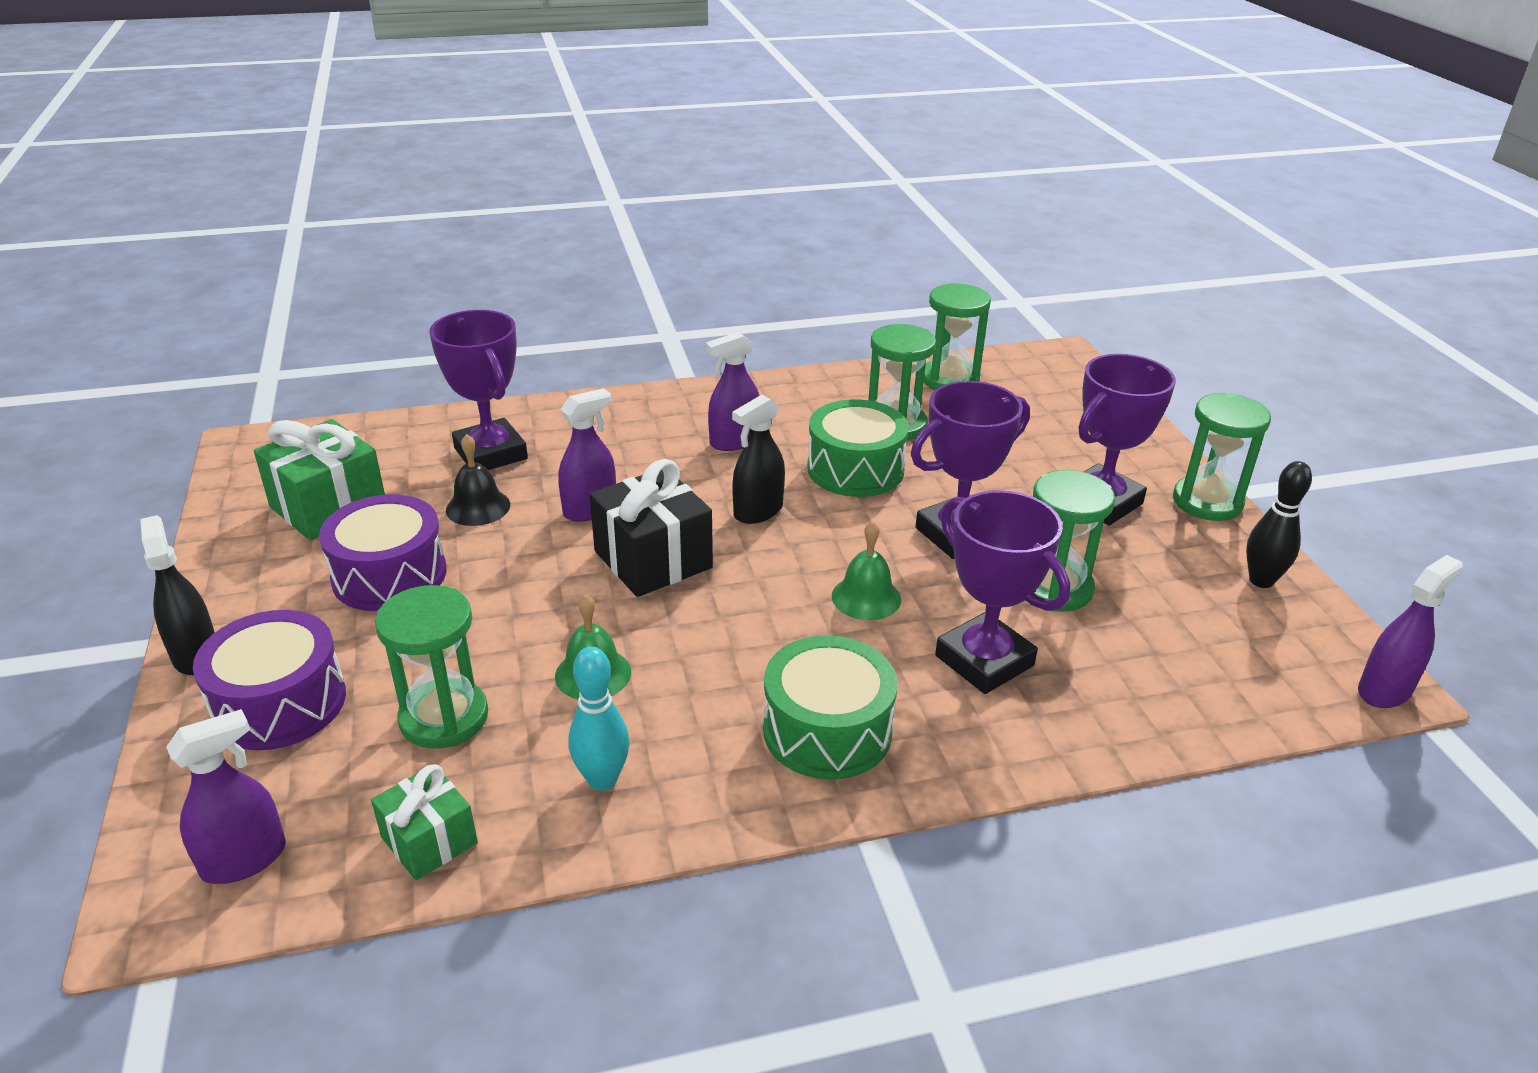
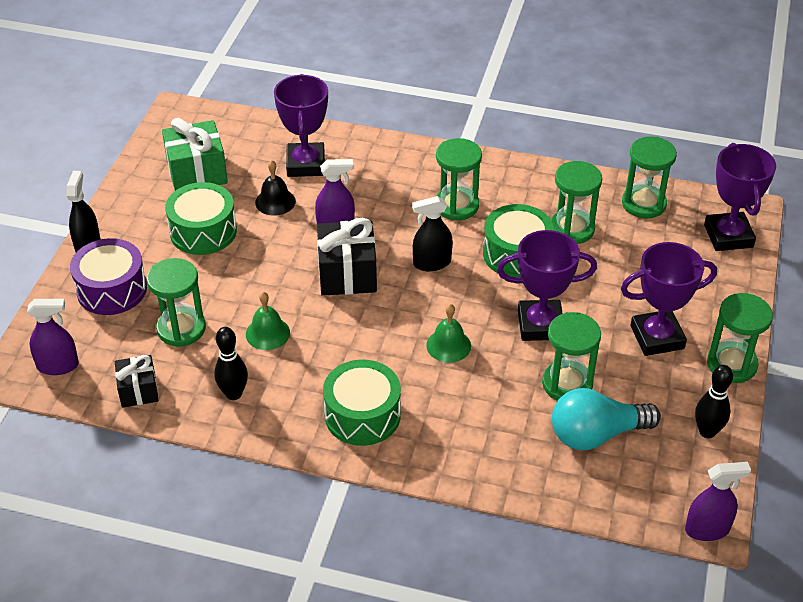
camera: 30 degrees right, 10 degrees up
(389, 575) = (203, 231): purple drum -> green drum
(429, 840) = (138, 390): green gift -> black gift
(602, 779) = (233, 394): turquoise bowling pin -> black bowling pin
(734, 442) = (456, 206): purple spray bottle -> green hourglass
(984, 661) = (482, 411): purple trophy -> purple trophy (728, 236)
(1147, 633) = (596, 434): none -> turquoise light bulb

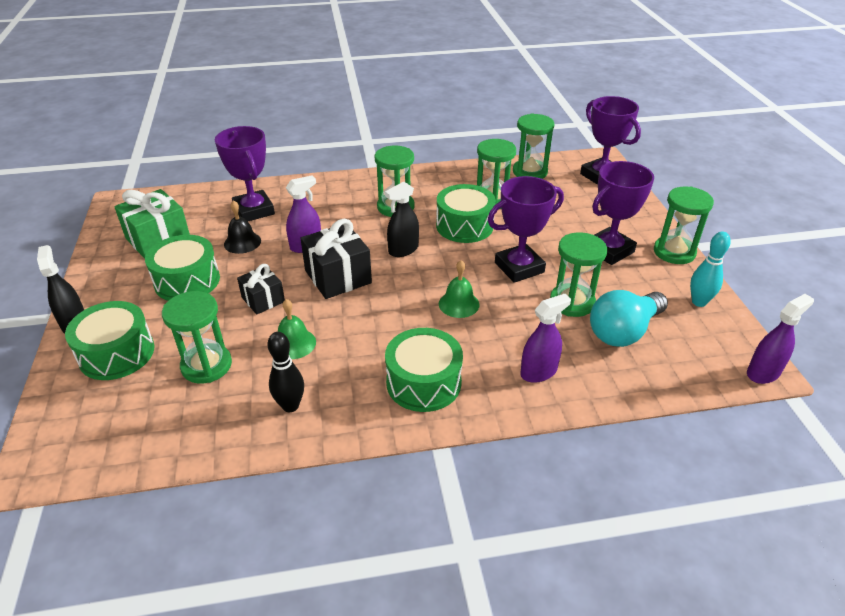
camera: 25 degrees left, 5 degrees down
(58, 366) = (86, 442): purple spray bottle -> purple spray bottle (538, 372)
(112, 289) = (117, 353): purple drum -> green drum
(138, 390) = (189, 436): black gift -> black gift (263, 300)
(707, 431) = (699, 302): black bowling pin -> turquoise bowling pin

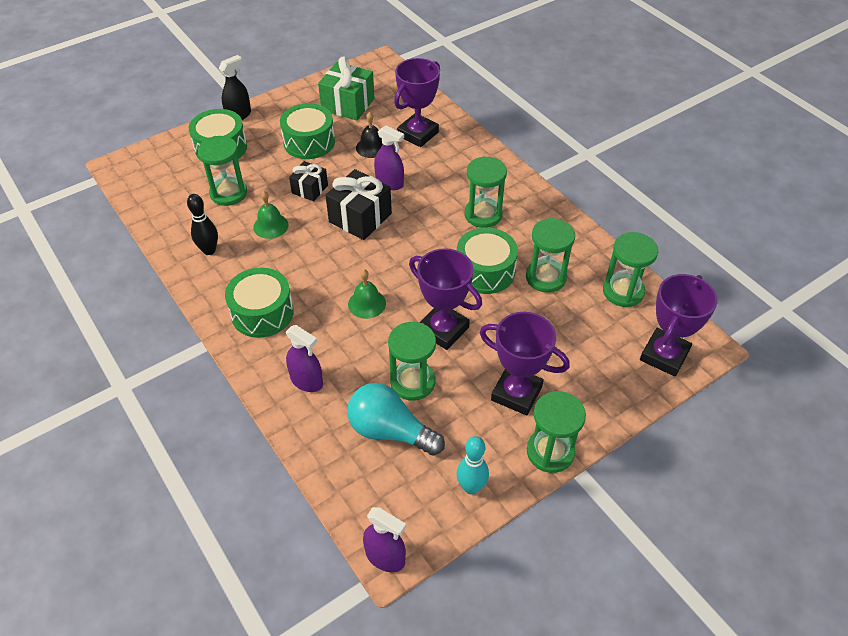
camera: 65 degrees right, 10 degrees up
(403, 250) = (421, 243): black spray bottle -> none

